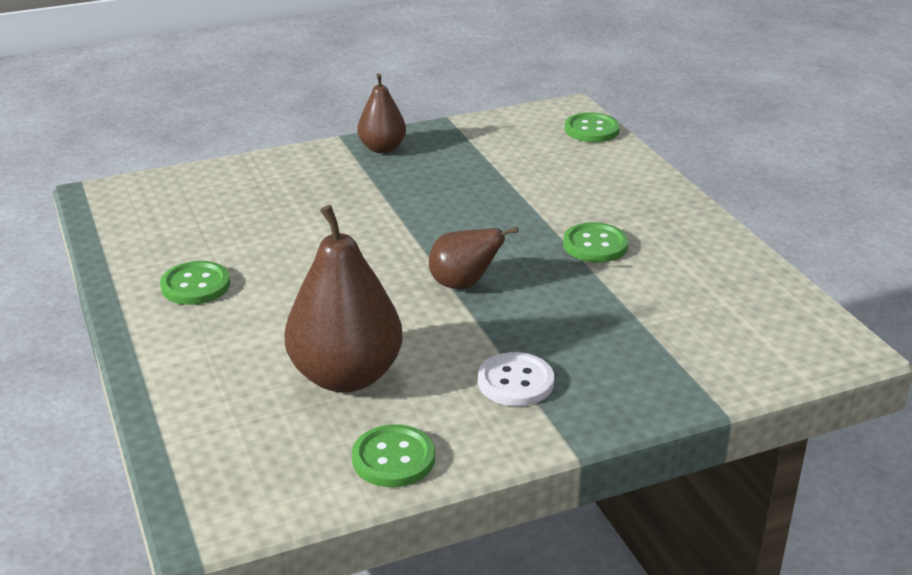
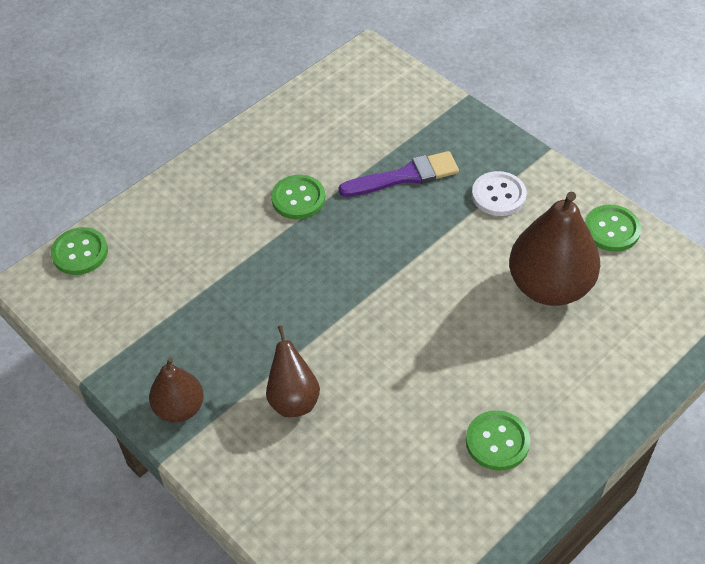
camera: 110 degrees left, 20 degrees up
(463, 284) = (397, 260): brown pear -> brown pear (293, 399)
(590, 320) = (405, 176): none -> purple brush

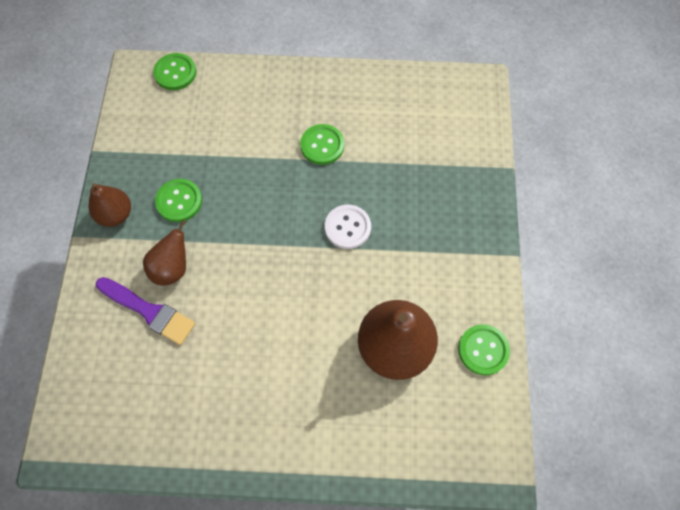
camera: 45 degrees right, 15 degrees up
(405, 176) = (400, 188): purple brush -> purple brush (149, 311)
(497, 441) = (241, 410): green button -> green button (179, 201)
(498, 195) = (441, 256): white button -> white button (347, 227)

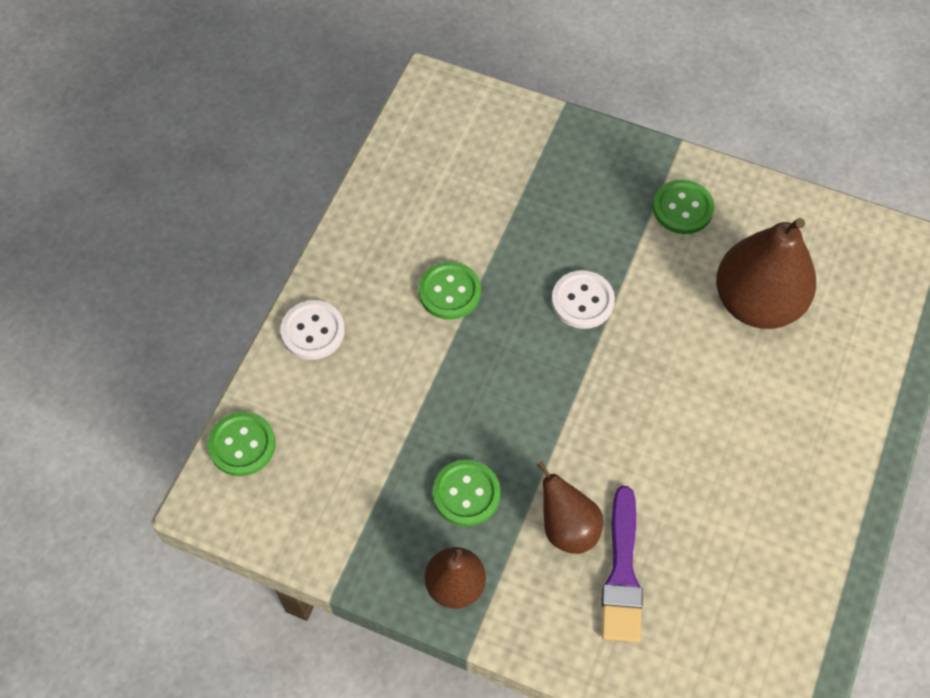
camera: 70 degrees left, 5 degrees down
(149, 311) = (622, 573): purple brush -> purple brush turned 135 degrees clockwise
(264, 81) = (313, 331): none -> white button
(483, 350) = (786, 216): green button -> green button (682, 208)

